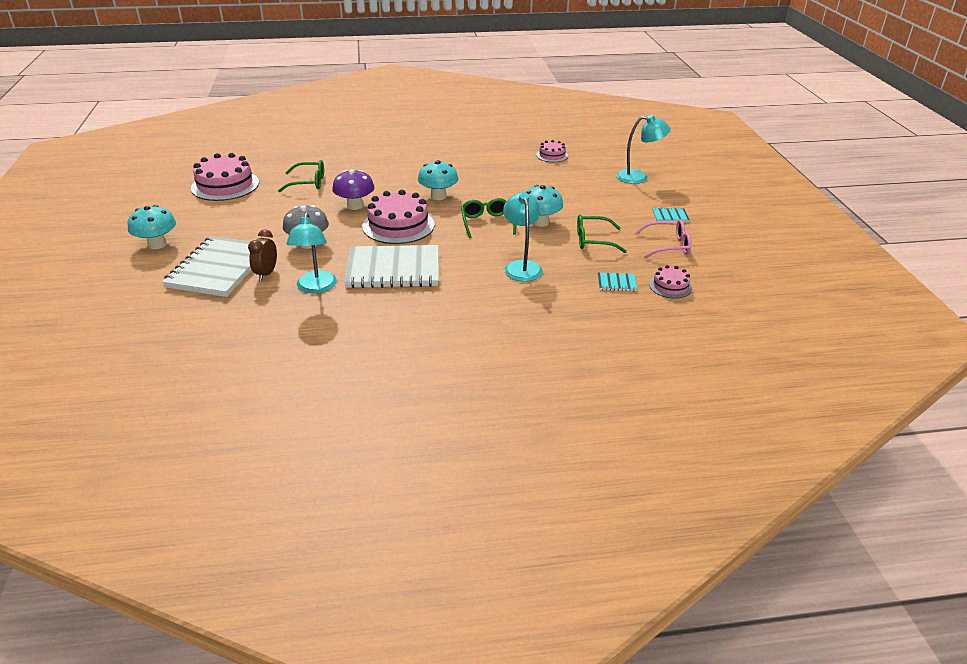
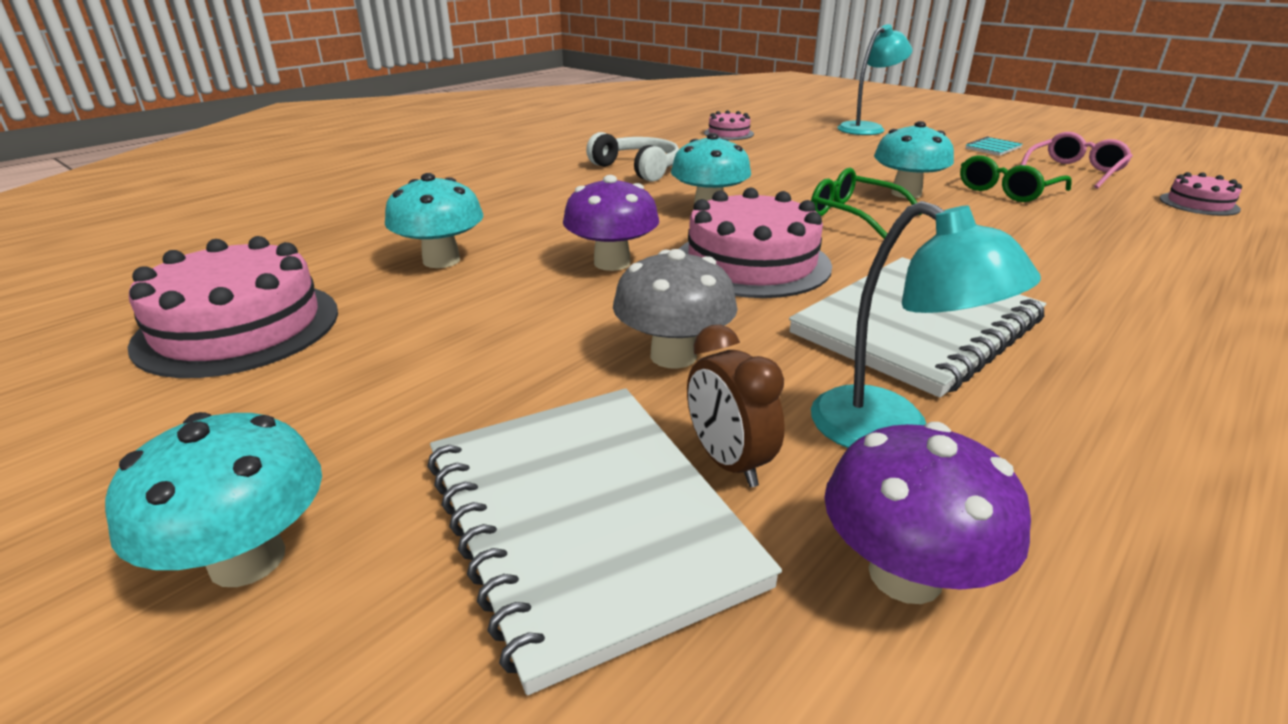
camera: 40 degrees left, 5 degrees down
(253, 309) = (905, 575): none -> purple mushroom
(308, 183) = (441, 260): green glasses -> turquoise mushroom
(458, 164) = (638, 169): none -> white headphones
(521, 266) = (1036, 246): turquoise lamp -> none
(616, 283) = (1160, 221): turquoise notebook -> none

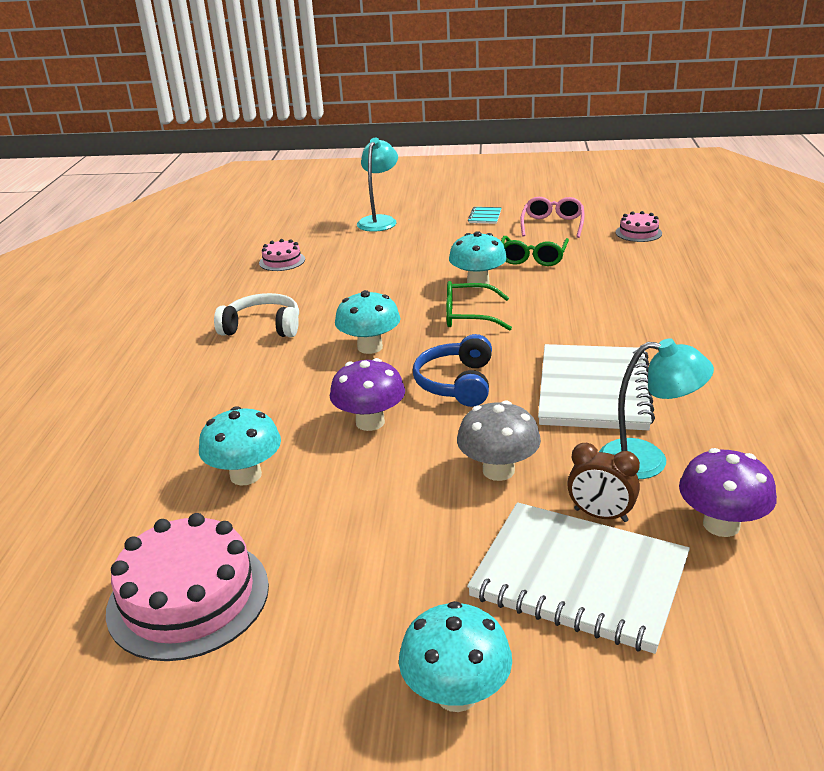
camera: 35 degrees left, 0 degrees up
(751, 263) = (456, 383): pink cake -> blue headphones

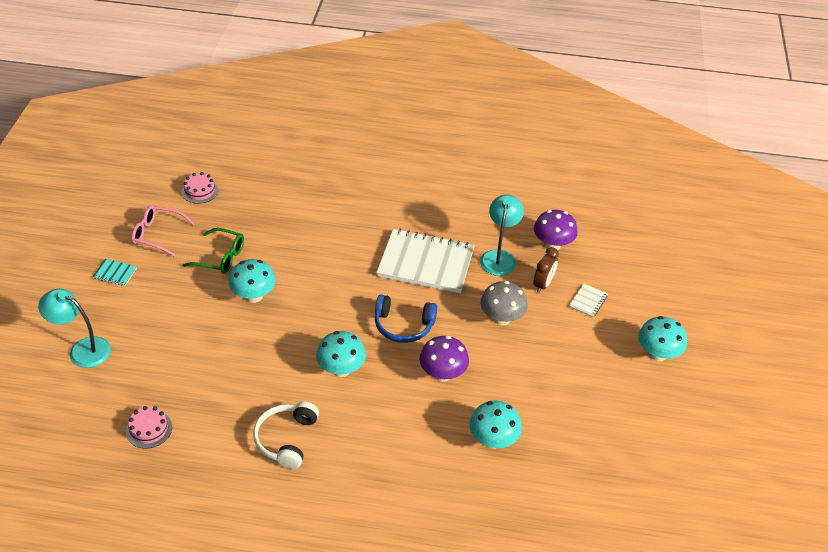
camera: 90 degrees left, 15 degrees up
(188, 597) = (601, 460): pink cake -> none
(468, 316) = (309, 308): green glasses -> none
(579, 578) = (588, 301): white notebook -> white notebook, size x0.40

